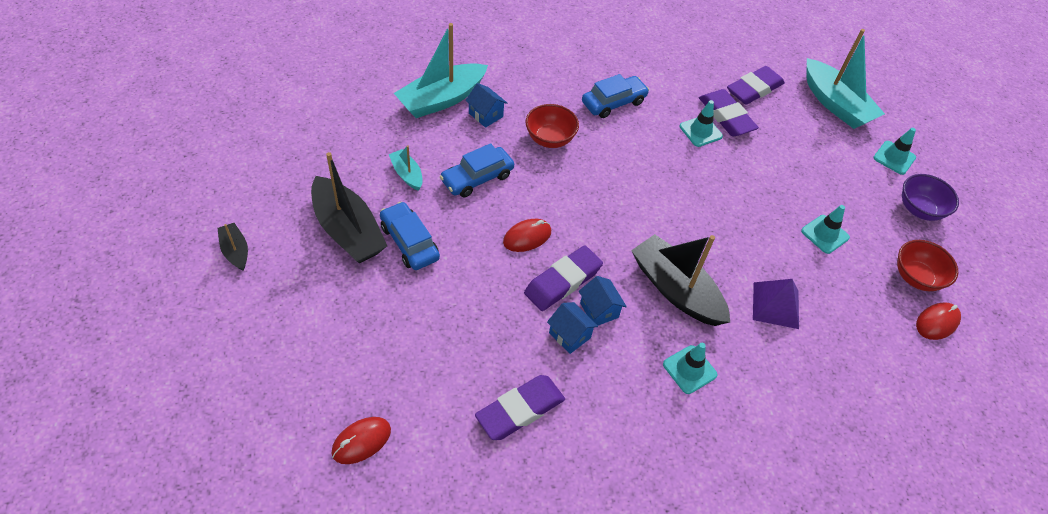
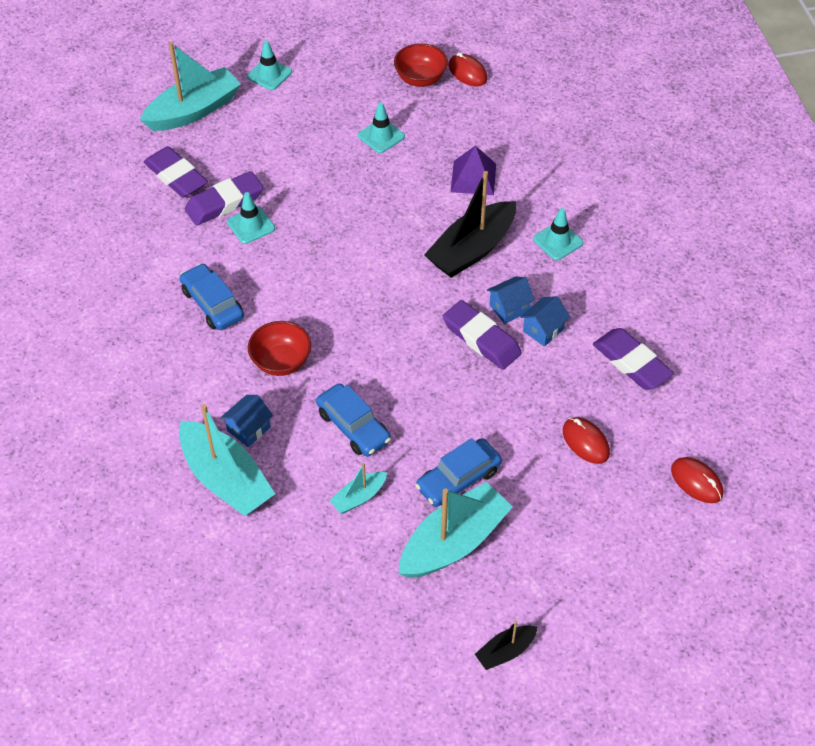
camera: 90 degrees left, 0 degrees up
(348, 230) = (454, 542): black boat -> turquoise boat
(527, 237) = (430, 373): red mouse -> red mouse (585, 442)
(919, 209) = (337, 65): purple bowl -> none

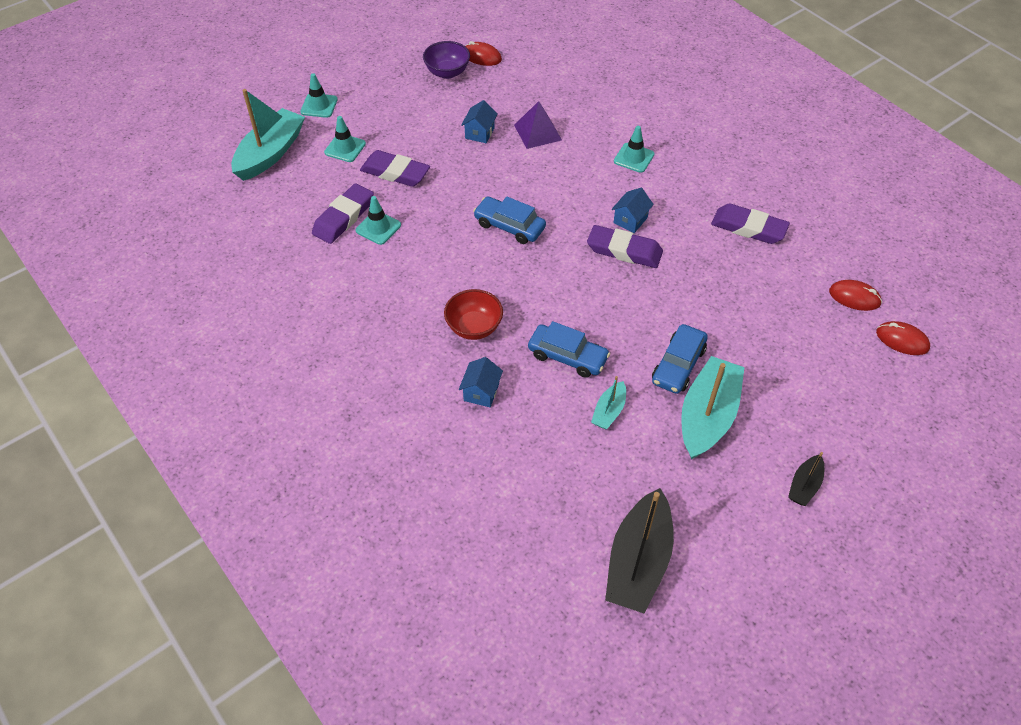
camera: 25 degrees left, 0 degrees up
(176, 176) = (287, 210): purple eraser -> purple eraser (395, 172)
(212, 304) = (385, 302): blue car -> blue car (509, 226)
(226, 479) = (488, 441): turquoise boat -> none
(381, 136) = (443, 124): turquoise traffic cone -> turquoise traffic cone (345, 148)
(420, 79) = (447, 72): red bowl -> purple bowl
(472, 249) = (572, 186): black boat -> black boat (638, 561)
(543, 330) = (667, 227): blue house -> blue house (479, 133)
(585, 442) = (755, 299): red mouse -> red mouse (902, 340)

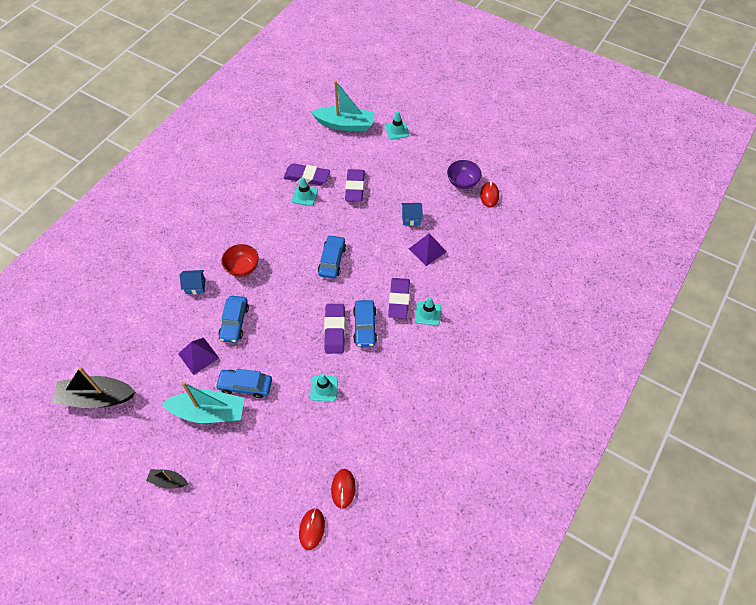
camera: 70 degrees right, 5 degrees up
(345, 148) = (365, 156): turquoise traffic cone -> turquoise traffic cone (324, 388)
(609, 411) = (198, 356): turquoise boat -> purple pyramid
(630, 220) = (365, 327): blue house -> blue car
(748, 228) = (387, 403): purple eraser -> purple eraser (399, 300)

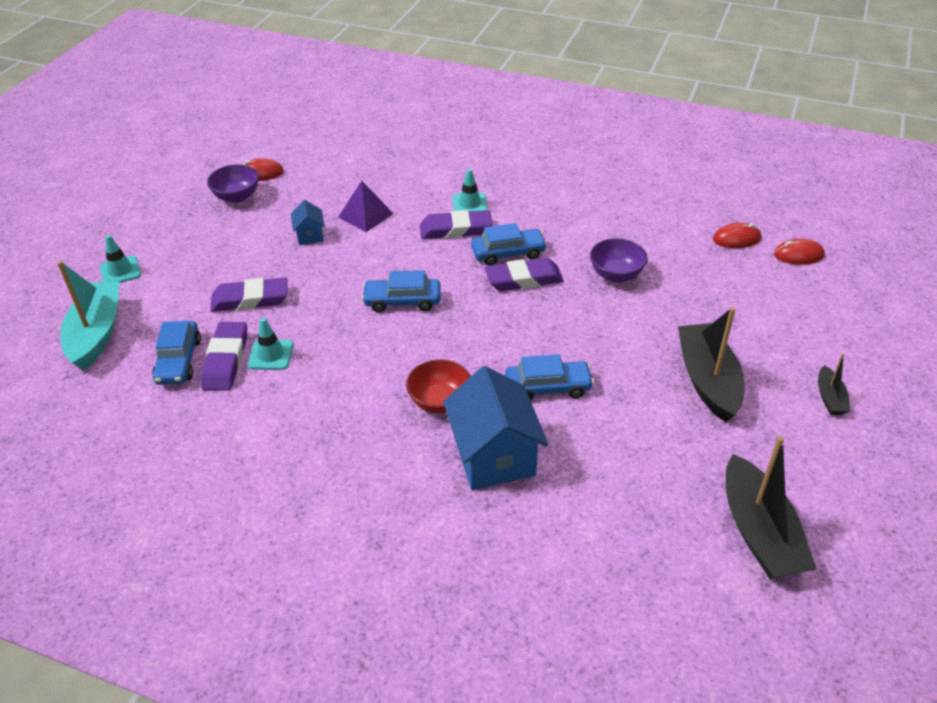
camera: 100 degrees left, 15 degrees down
(195, 286) = (494, 456): blue house -> blue house, size x2.09
(198, 356) = (623, 416): purple pyramid -> none
(209, 412) = (707, 380): turquoise boat -> black boat
(245, 386) = (648, 351): blue car -> blue car (178, 361)
(324, 388) = (616, 275): turquoise traffic cone -> purple bowl

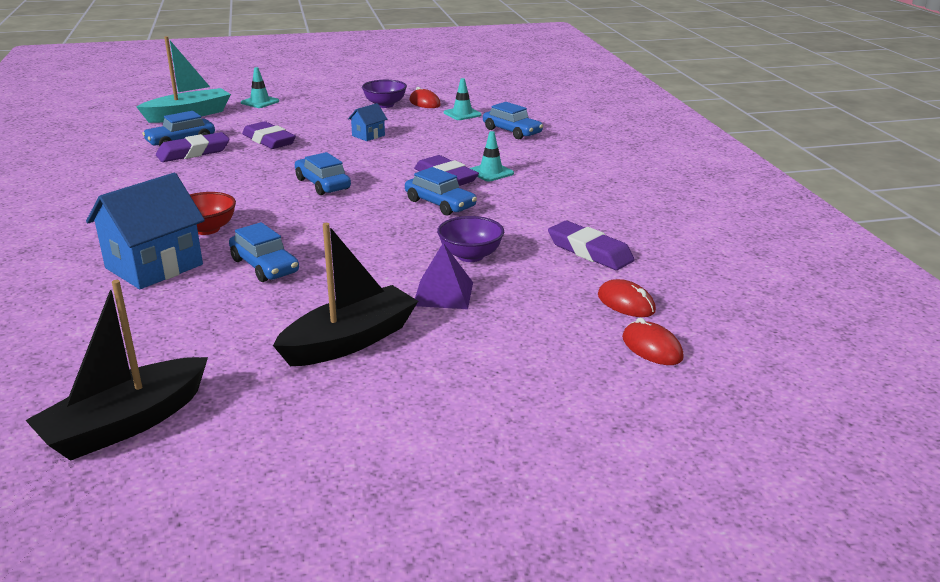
camera: 55 degrees right, 15 degrees down
(271, 355) = (212, 163): turquoise traffic cone -> turquoise traffic cone (462, 114)
(365, 215) = (419, 144): purple pyramid -> purple pyramid (443, 293)
(391, 158) = (512, 131): none -> blue car
(523, 279) = (409, 219): purple eraser -> purple eraser (589, 251)
(829, 398) = (392, 425): black boat -> none

